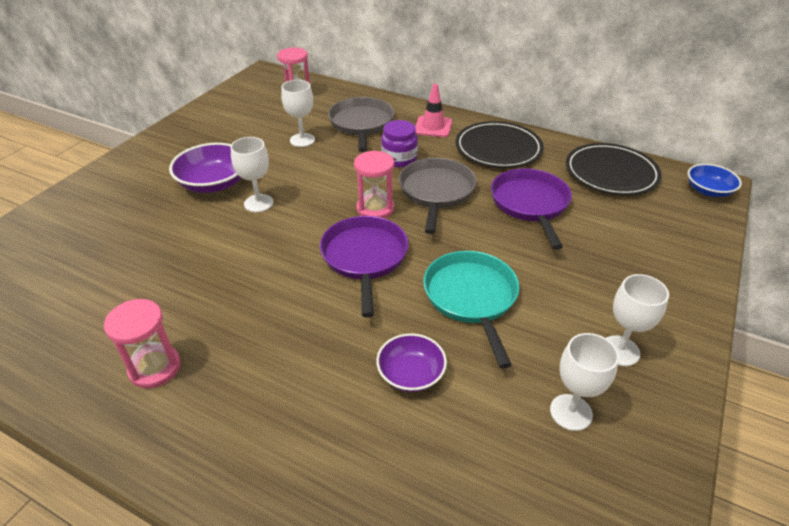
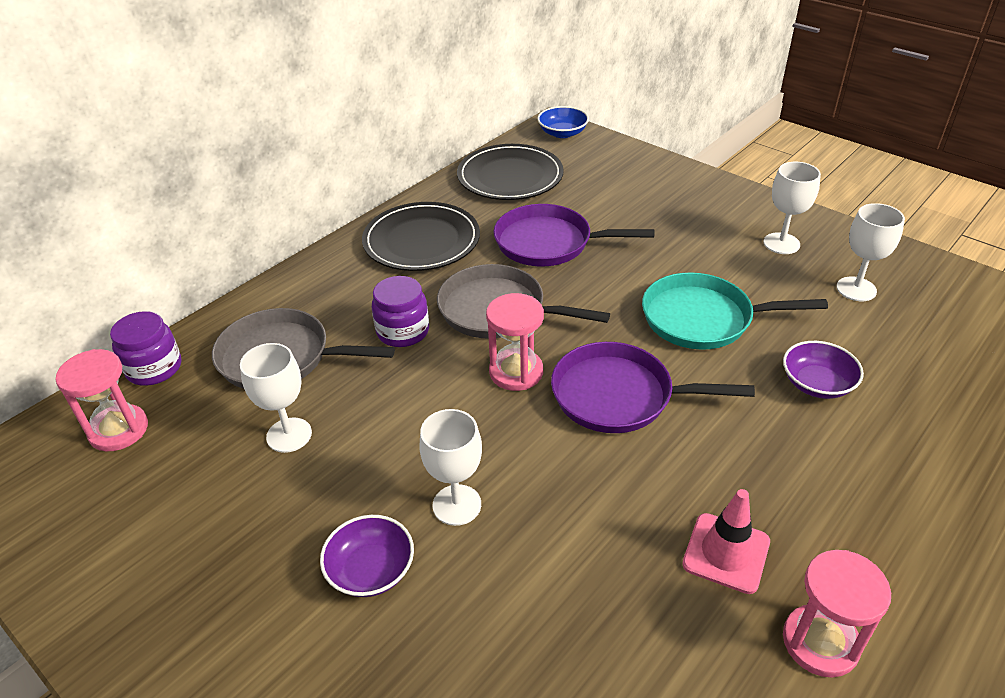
camera: 75 degrees left, 0 degrees up
(214, 183) = (371, 570): purple bowl -> purple bowl, size x0.65
(342, 92) = (154, 368): none -> purple jar
(433, 127) = (335, 286): pink traffic cone -> pink traffic cone (726, 553)

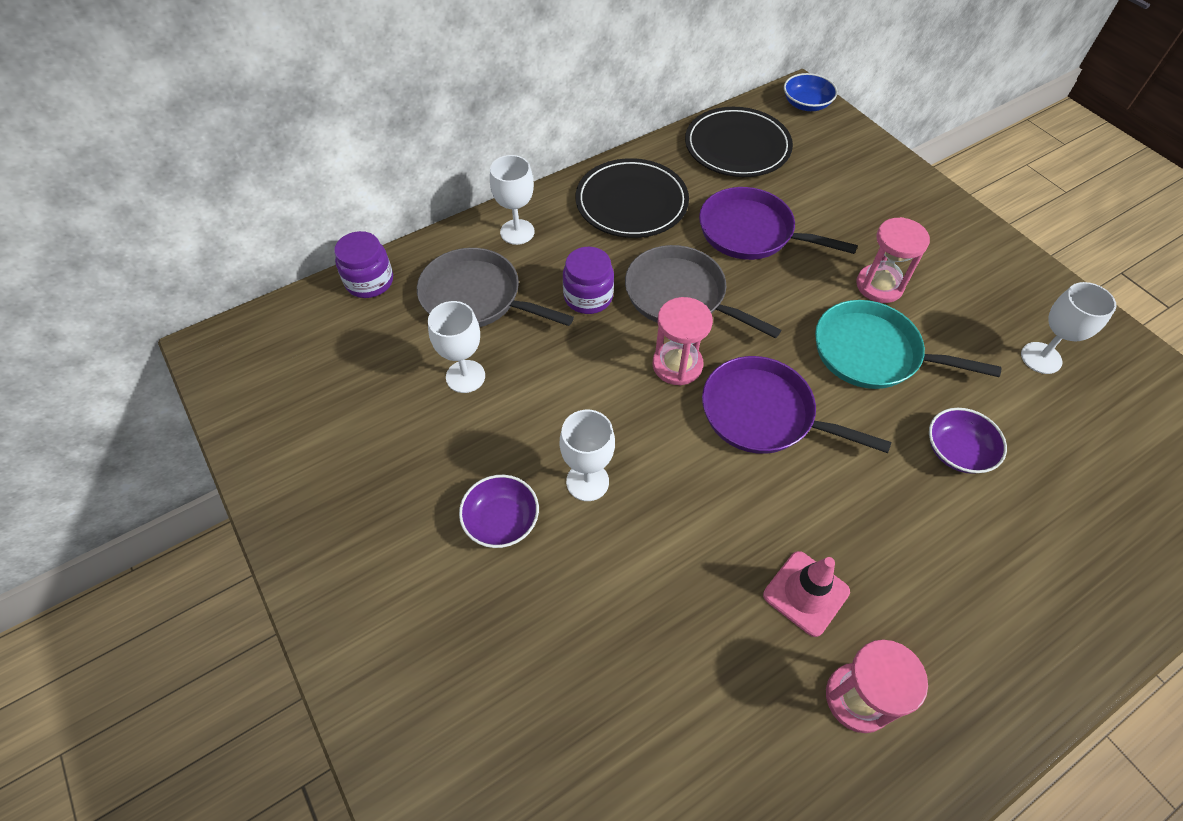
camera: 15 degrees right, 15 degrees up
(119, 430) = (330, 335): pink hourglass -> pink hourglass (879, 285)
(781, 243) = (984, 287): white goblet -> white goblet (517, 232)

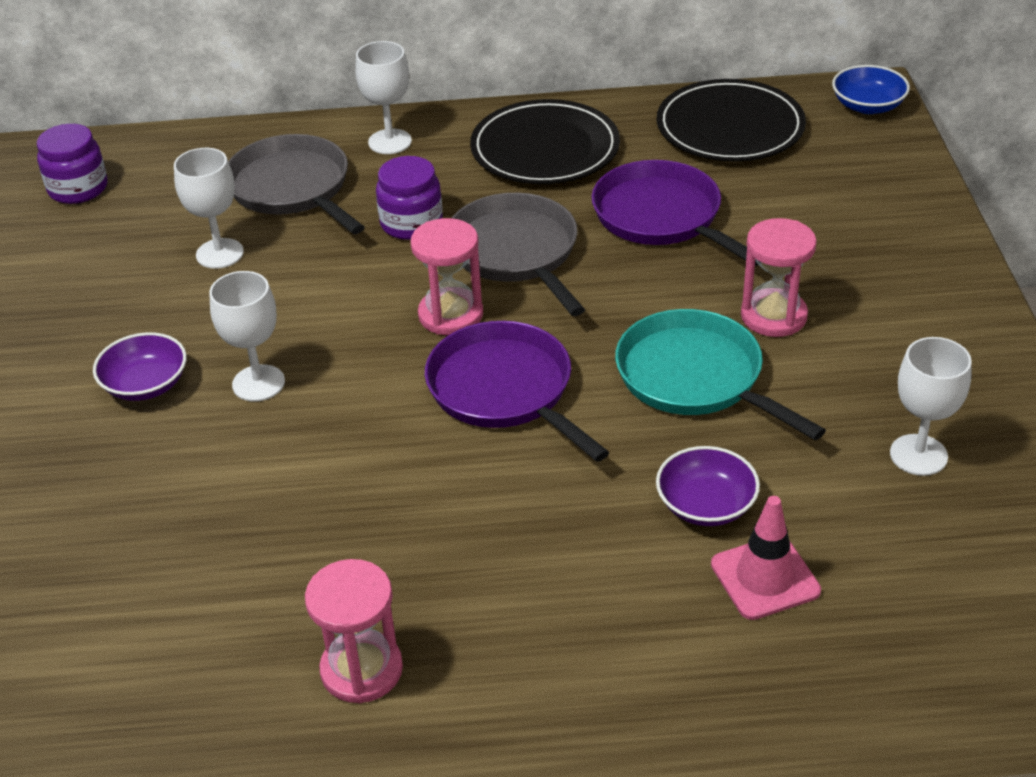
camera: 30 degrees right, 15 degrees down
(369, 281) = (199, 143): purple jar -> purple jar (78, 188)
(806, 593) = (394, 562): pink traffic cone -> pink traffic cone (765, 578)

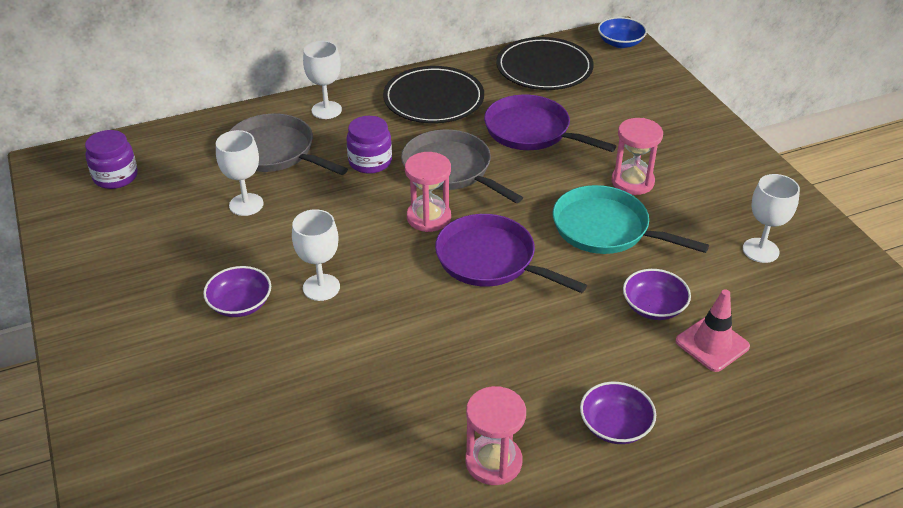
camera: 20 degrees left, 0 degrees up
(557, 661) = (615, 425): none -> purple bowl

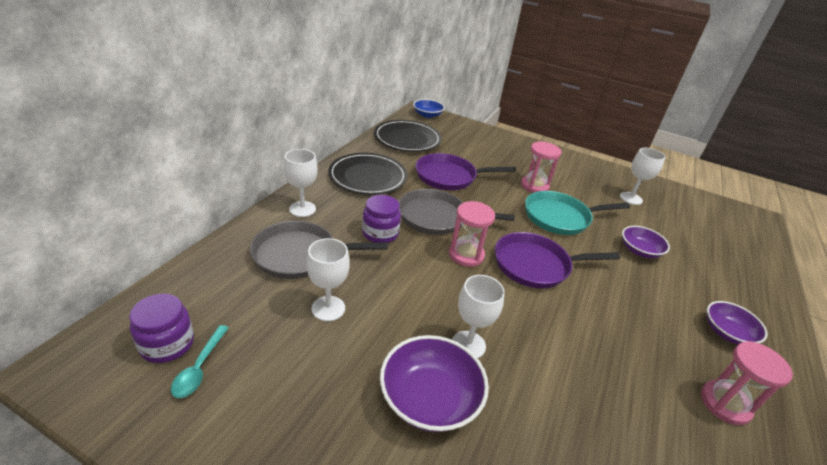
camera: 45 degrees left, 5 degrees down
(119, 202) = (199, 367): none -> turquoise spoon
(240, 304) = (430, 398): purple bowl -> purple bowl, size x1.54
(712, 344) = (687, 257): pink traffic cone -> none

